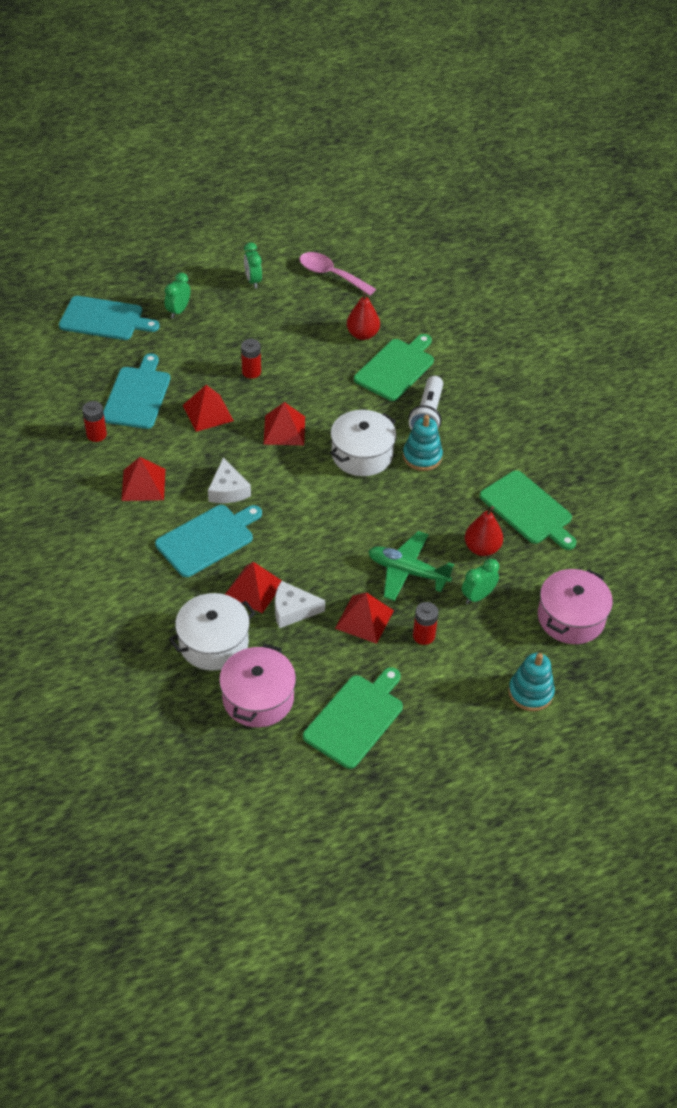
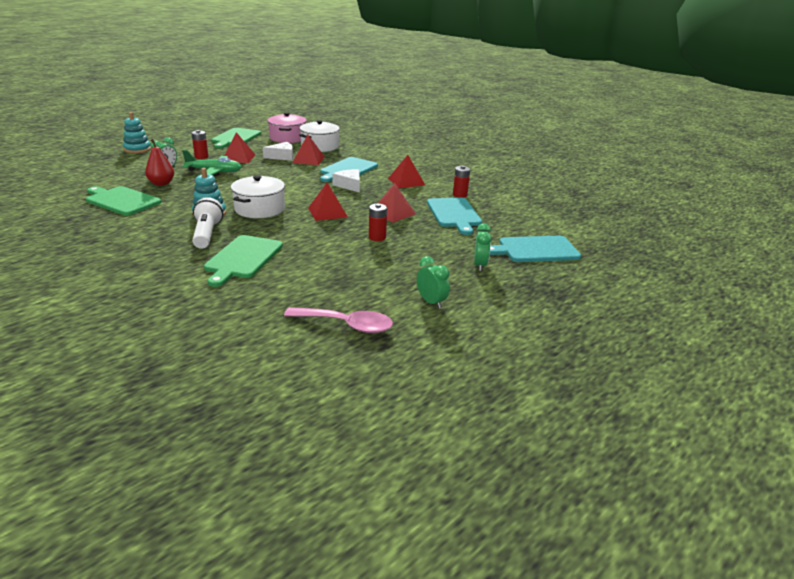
camera: 160 degrees right, 20 degrees down
(362, 334) = (285, 277): red pear -> none
(571, 618) = (103, 169): pink pot -> none

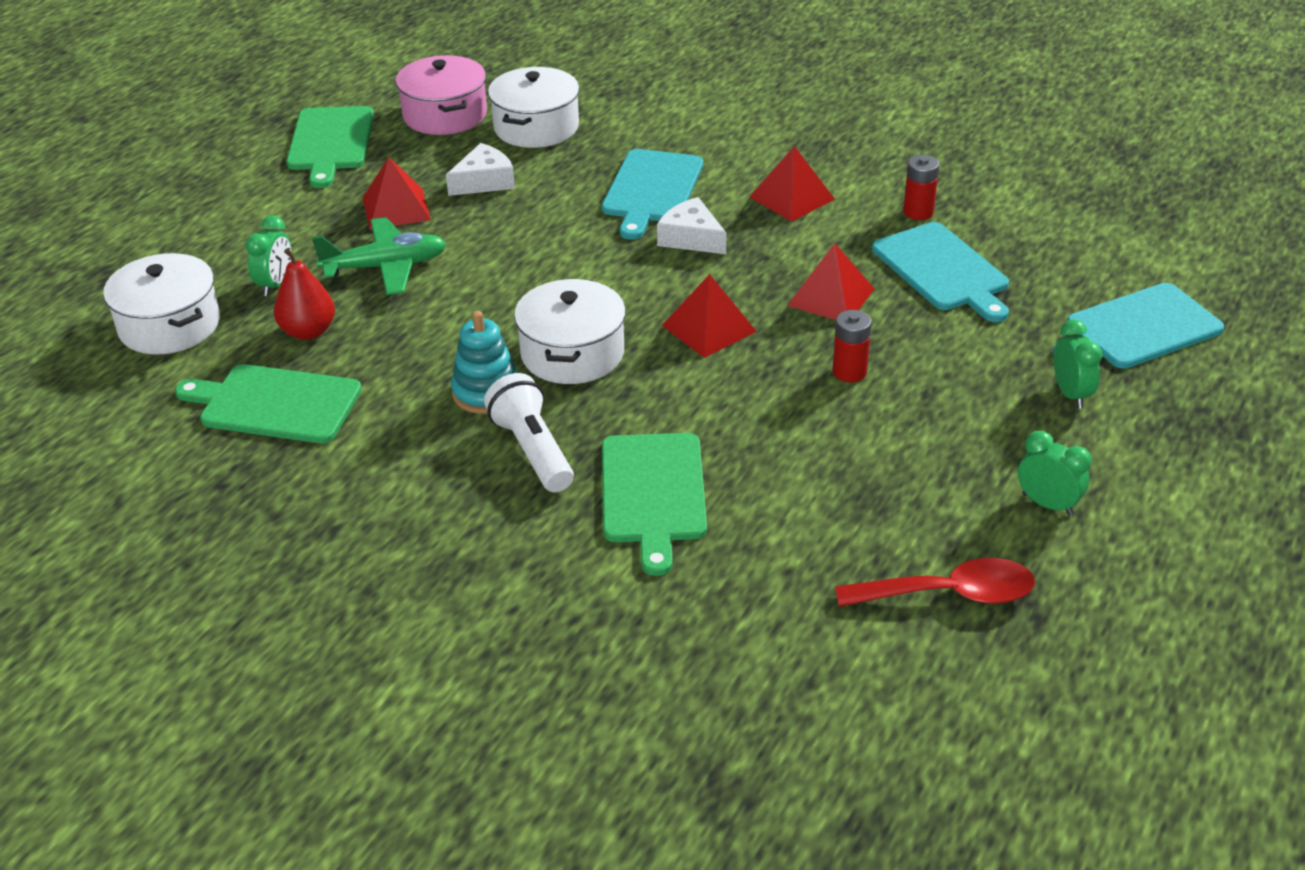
camera: 15 degrees left, 10 degrees up
(112, 173) = (169, 325): none -> white pot
(137, 149) = (148, 235): turquoise stacking toy -> none
(201, 157) = (313, 225): red battery -> none
(308, 159) = (547, 177): red pyramid -> none
(346, 325) = (949, 594): pink spoon -> red spoon

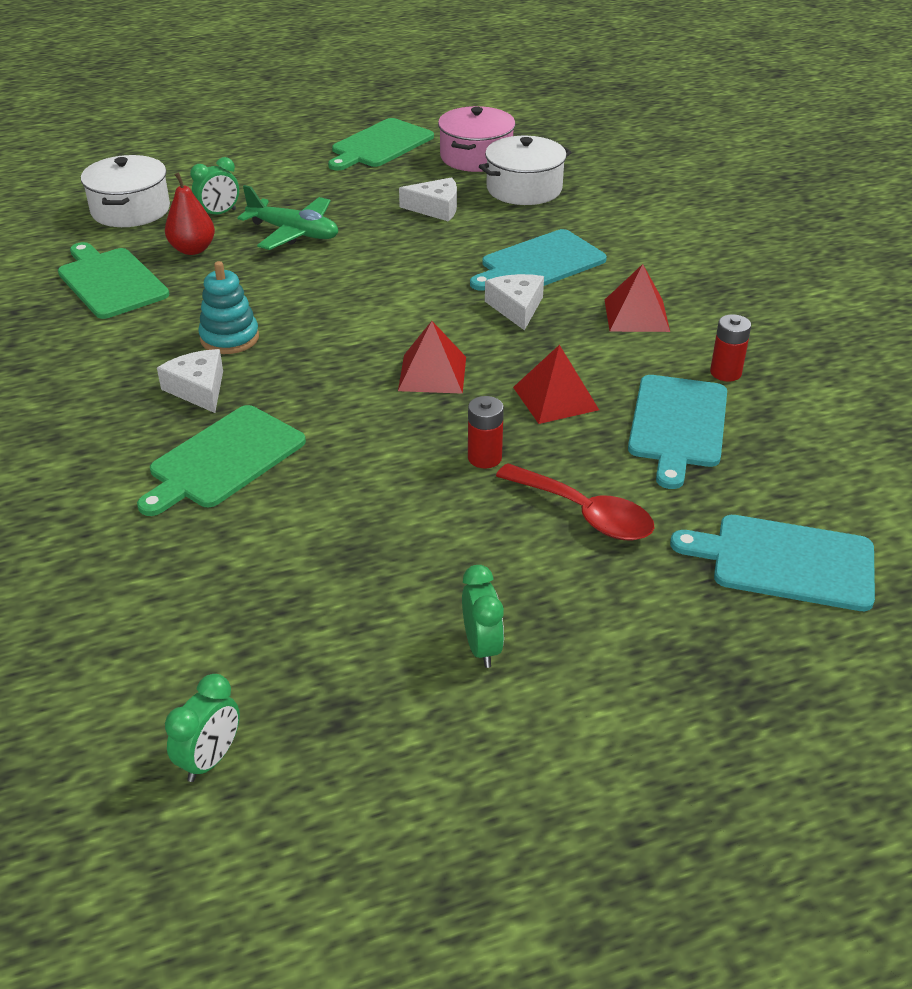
camera: 40 degrees right, 0 degrees up
(396, 208) = (356, 201): red pyramid -> none
(533, 450) = (198, 389): white flashlight -> white cheese
(572, 353) = (318, 342): white pot -> none
(949, 594) = (301, 660): red spoon -> red spoon (585, 513)
(1071, 394) = (638, 577): green clock -> green clock (210, 759)

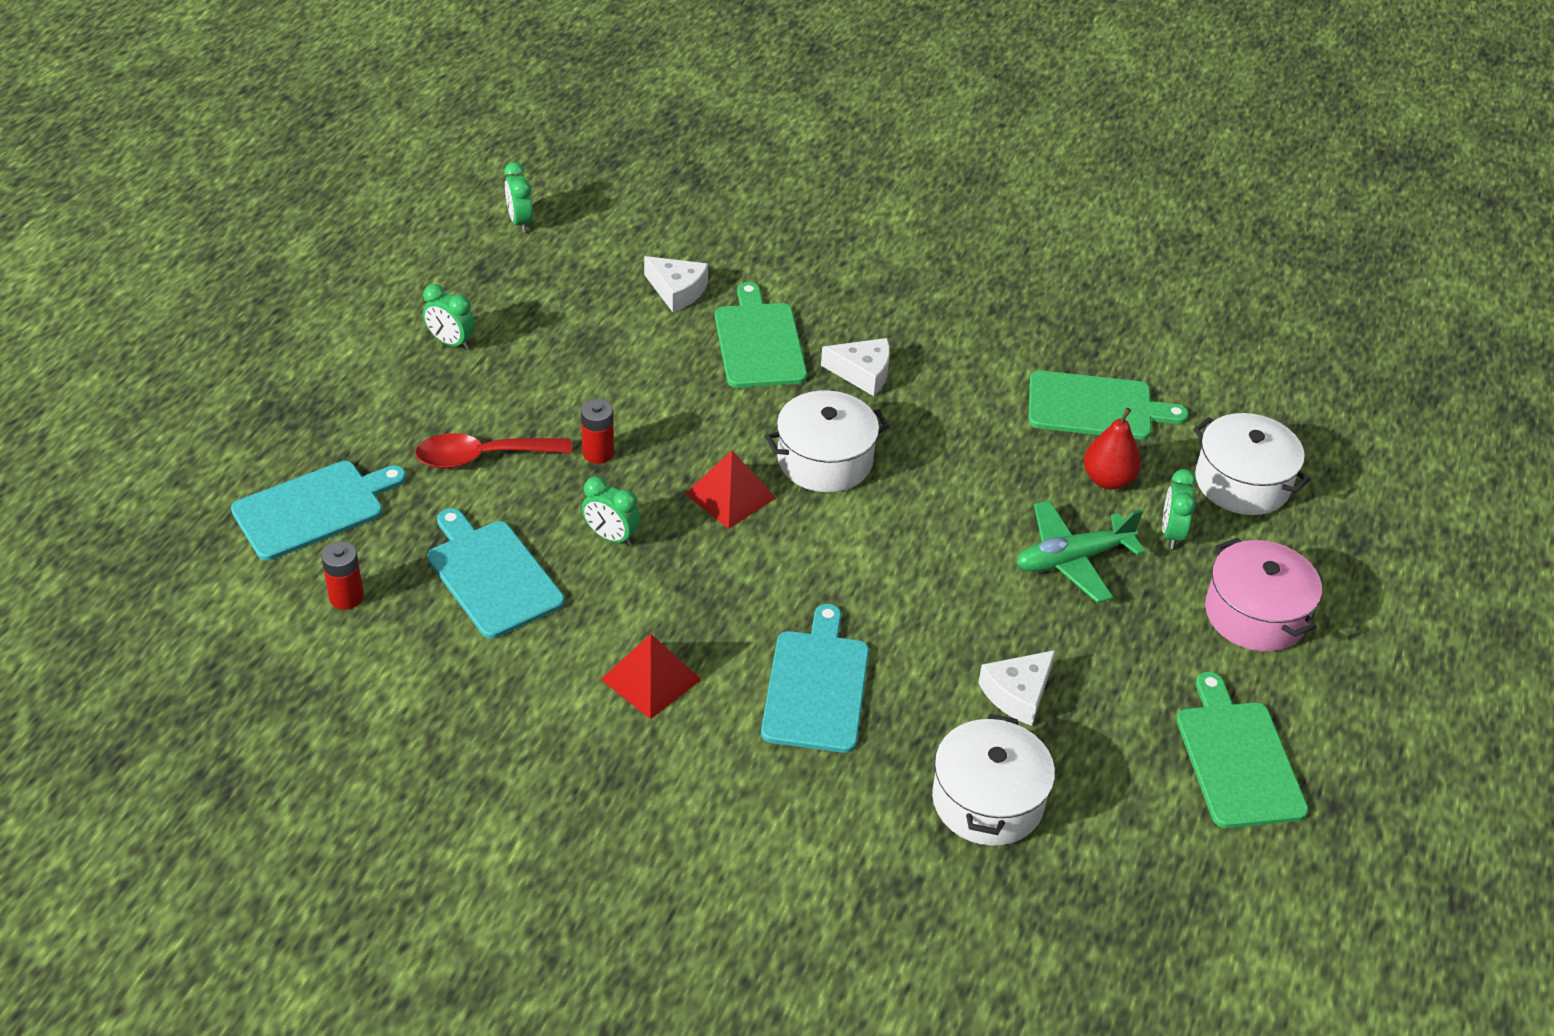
camera: 130 degrees right, 5 degrees up
(229, 338) = (919, 423): turquoise stacking toy -> none
(332, 355) = (825, 460): none -> white pot
(476, 157) = (1117, 822): pink pot -> pink pot (1255, 614)
(516, 307) = (761, 611): white cheese -> white cheese (677, 290)
(555, 398) = (611, 537): red pyramid -> green clock
(725, 373) = (505, 661): red battery -> red battery (346, 597)

